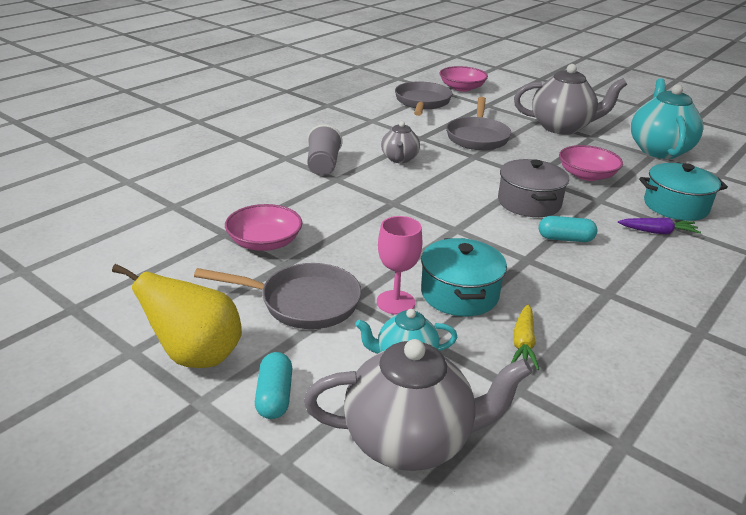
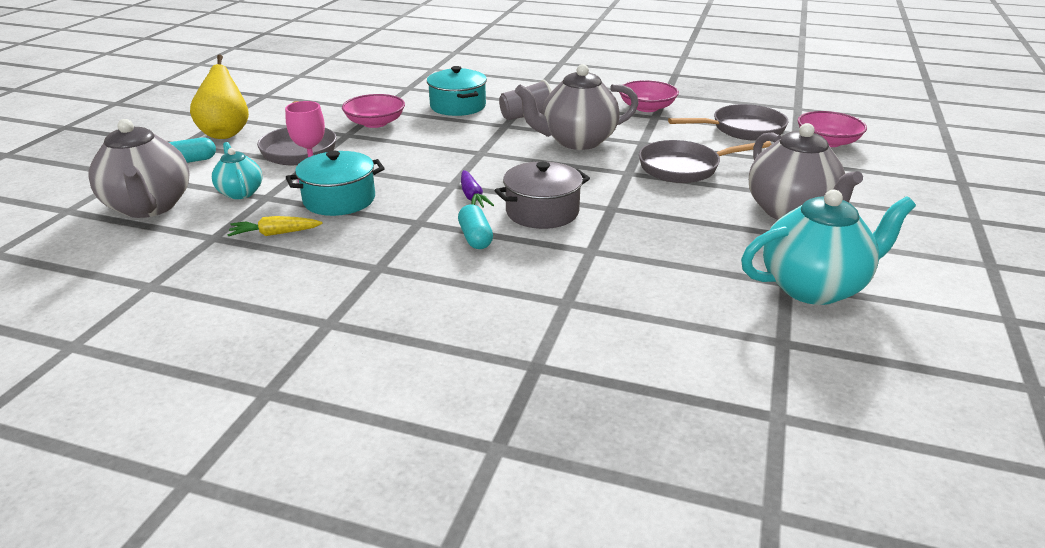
camera: 70 degrees right, 0 degrees up
(399, 159) = (577, 141): grey teapot -> grey teapot, size x1.82
(587, 175) = (655, 239): pink bowl -> pink bowl (646, 107)
(658, 232) = (538, 293): purple carrot -> purple carrot (472, 197)
(675, 206) = (627, 304): turquoise pot -> turquoise pot (458, 106)

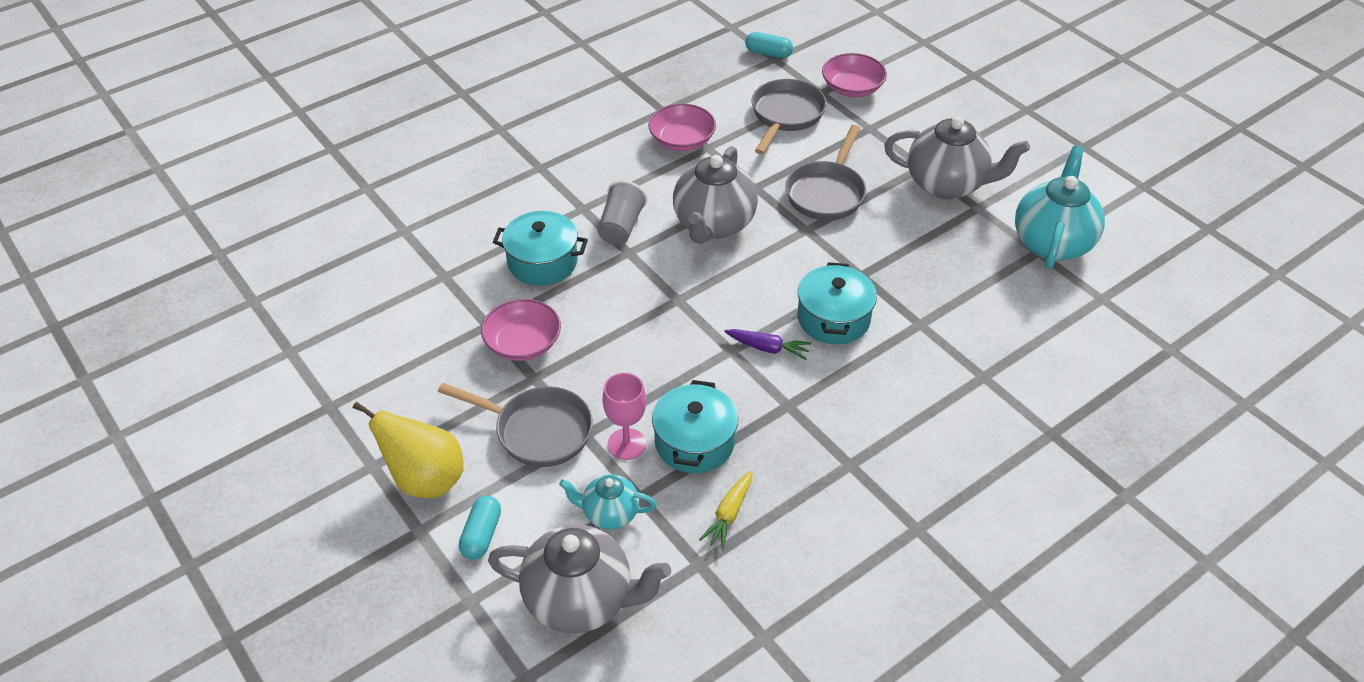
camera: 55 degrees left, 15 degrees up
(475, 238) = (846, 381): turquoise capsule -> turquoise capsule (768, 53)
(542, 212) = (833, 318): grey pot -> turquoise pot

